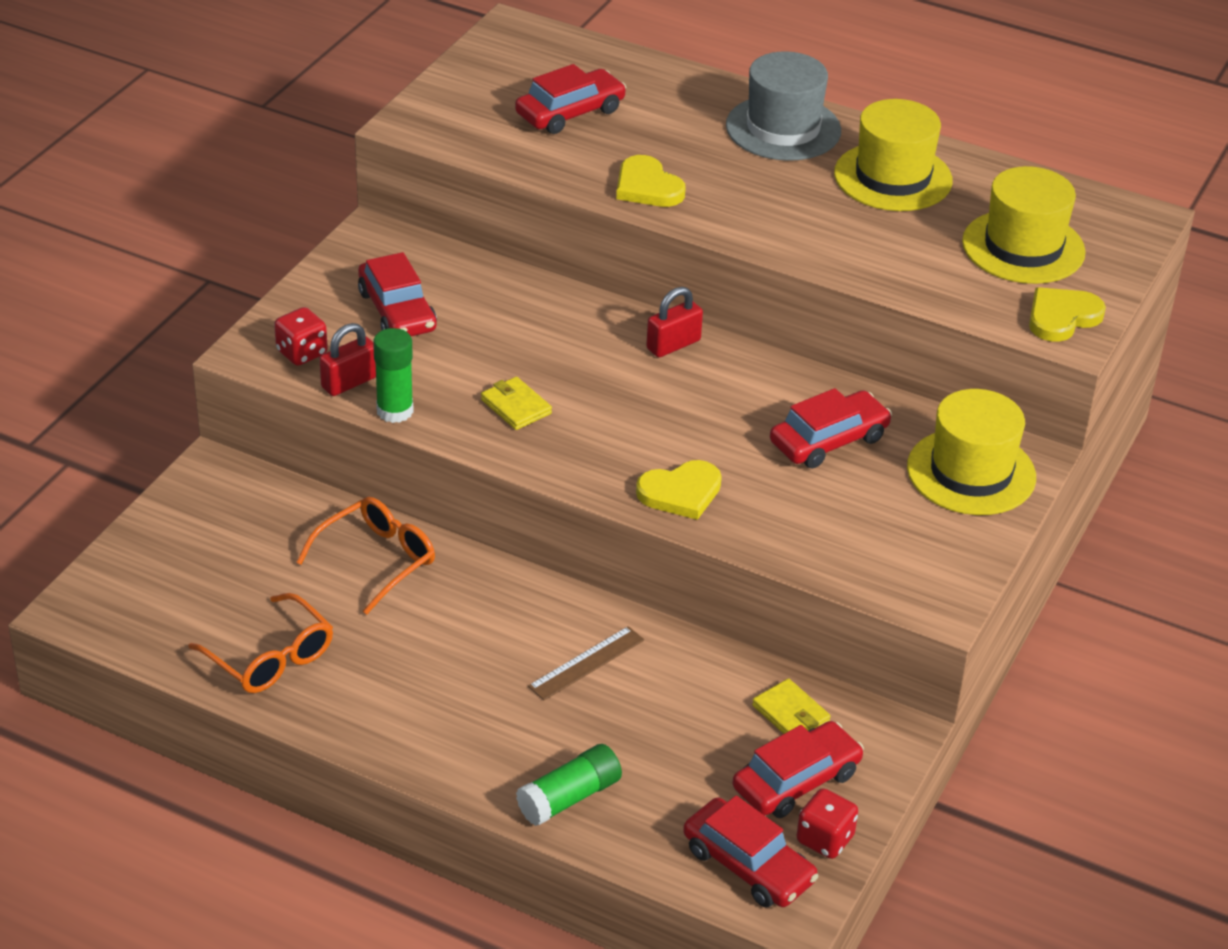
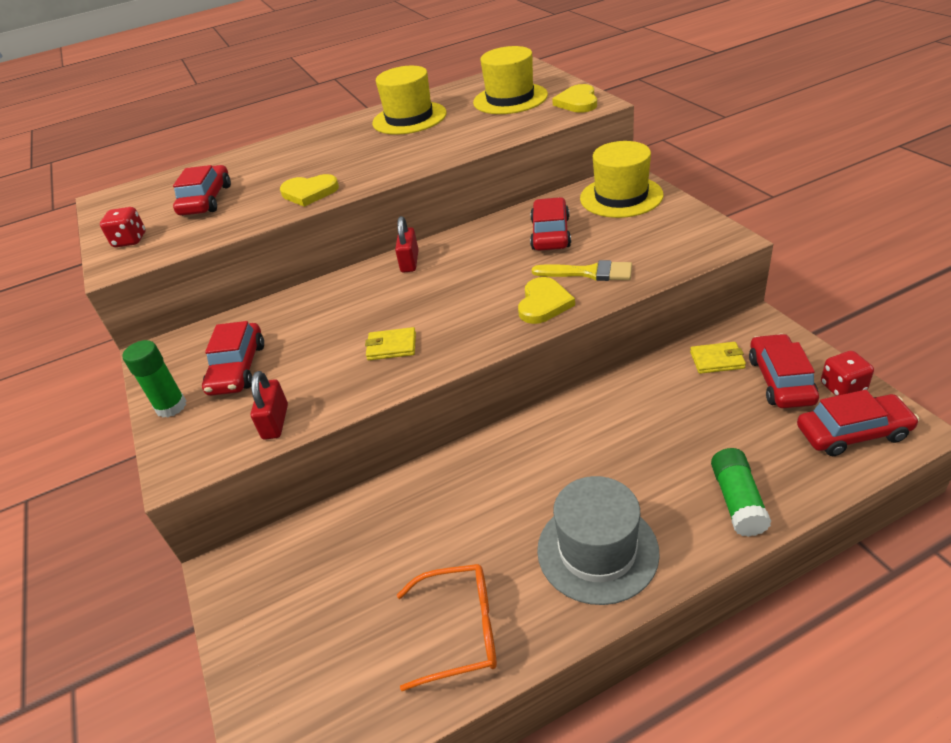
camera: 45 degrees left, 0 degrees up
(302, 353) = (215, 437): red dice -> red dice (130, 240)
(377, 560) = (414, 509): orange glasses -> none
(395, 411) = (331, 409): green glue stick -> green glue stick (171, 406)
(397, 311) = (237, 368): red car -> red car turned 75 degrees clockwise
(586, 663) = (606, 436): brown ruler -> none
(770, 507) = (588, 273): none -> yellow brush
(783, 128) = (326, 138): grey hat -> grey hat (597, 550)

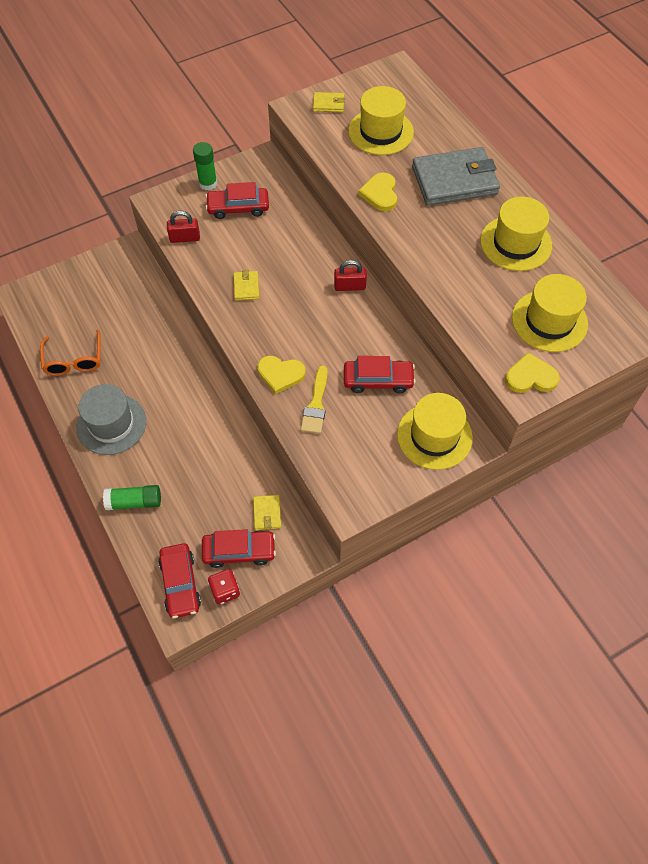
camera: 80 degrees right, 20 degrees up
(130, 240) = (328, 104): red dice -> yellow wallet
(206, 200) = (380, 132): red car -> yellow hat
(309, 152) = (454, 180): none -> grey wallet

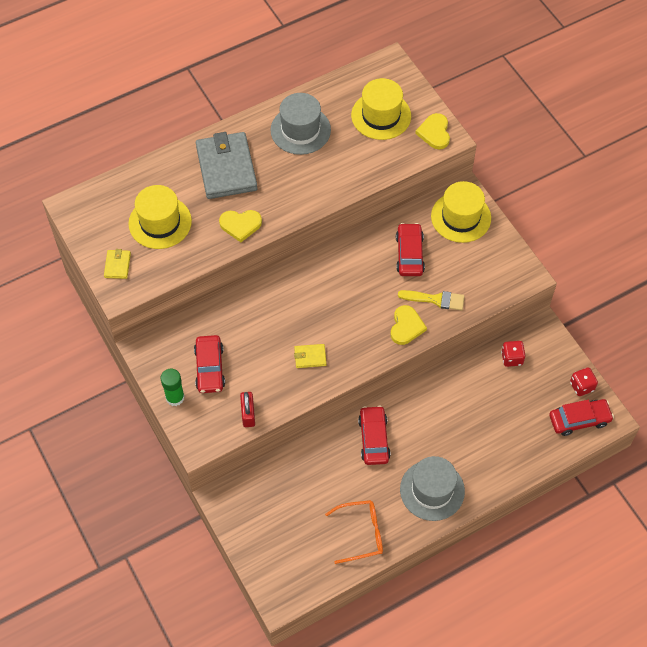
camera: 90 degrees left, 0 degrees up
(134, 502) = (509, 462): green glue stick -> none
(239, 551) = (547, 378): red car -> red car (374, 439)
(267, 513) = (512, 358): yellow wallet -> red dice
(349, 286) = (309, 273): red padlock -> none
(515, 243) = (300, 130): yellow hat -> grey hat

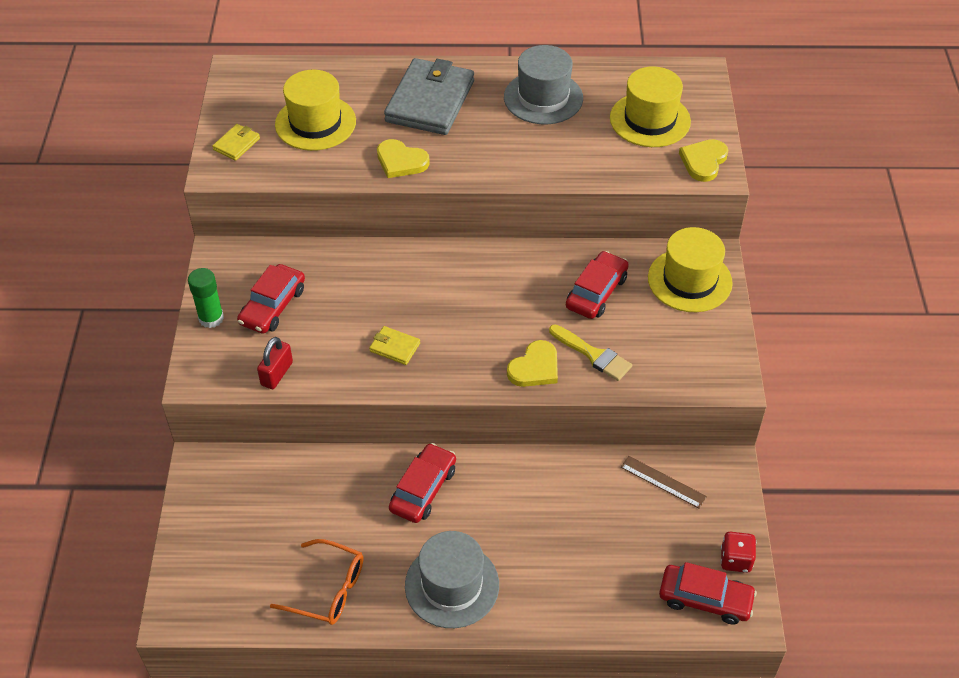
camera: 30 degrees right, 10 degrees down
(512, 358) = (663, 482): red dice -> brown ruler

